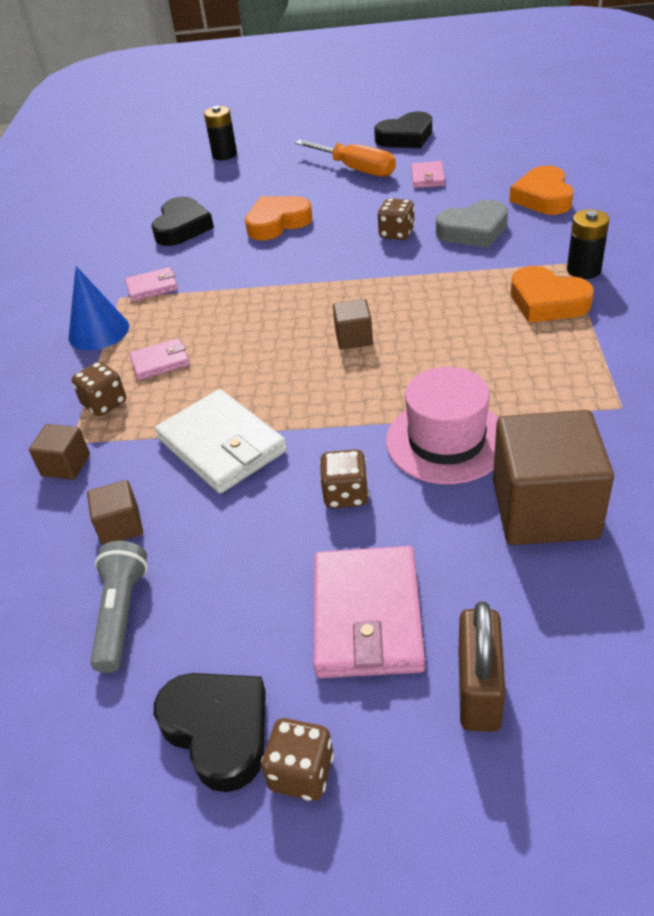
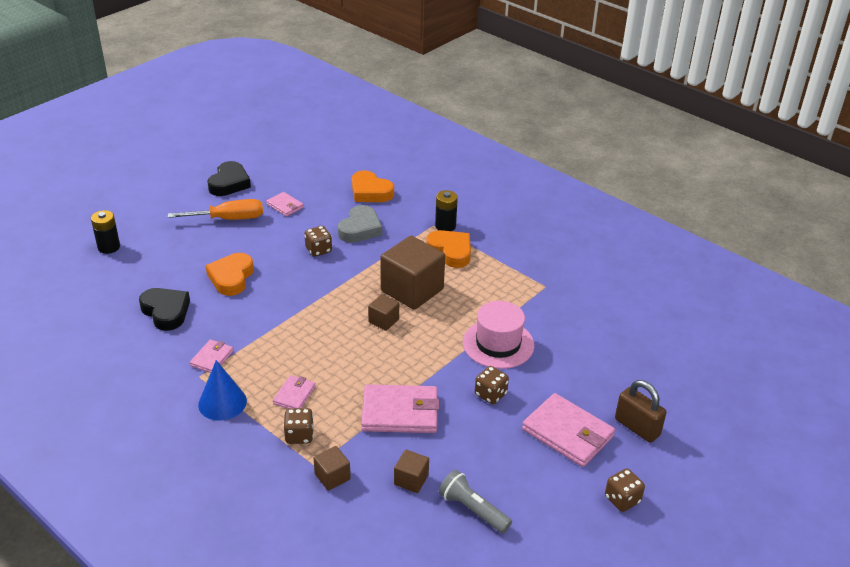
camera: 55 degrees left, 5 degrees down
(218, 730) = (576, 513): black heart -> none
(222, 445) = (400, 412): white wallet -> pink wallet
(544, 509) = (573, 347): brown cube -> brown cube (412, 290)
(547, 302) = (451, 251): orange heart -> orange heart turned 120 degrees counterclockwise

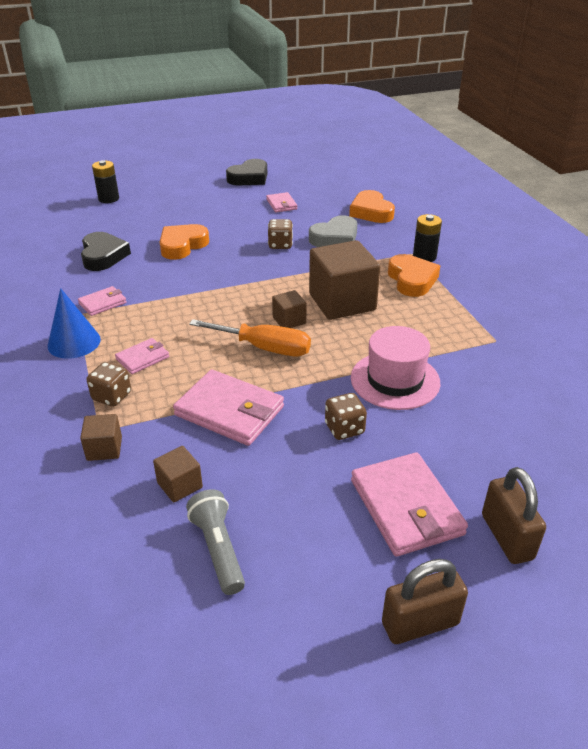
camera: 30 degrees right, 0 degrees up
(229, 219) = (224, 202): orange screwdriver -> orange screwdriver (264, 348)
(622, 499) = (420, 623): brown dice -> brown padlock

